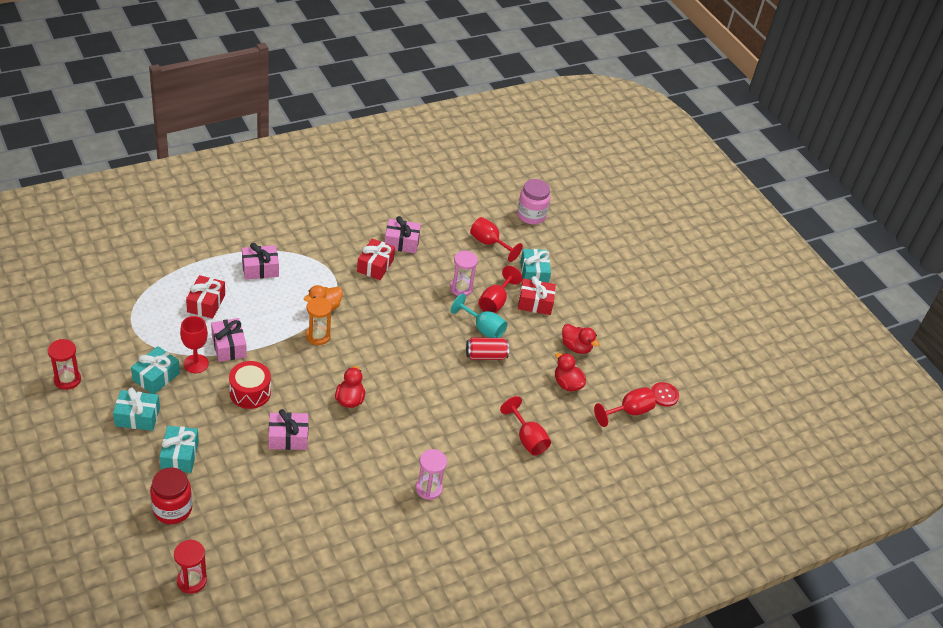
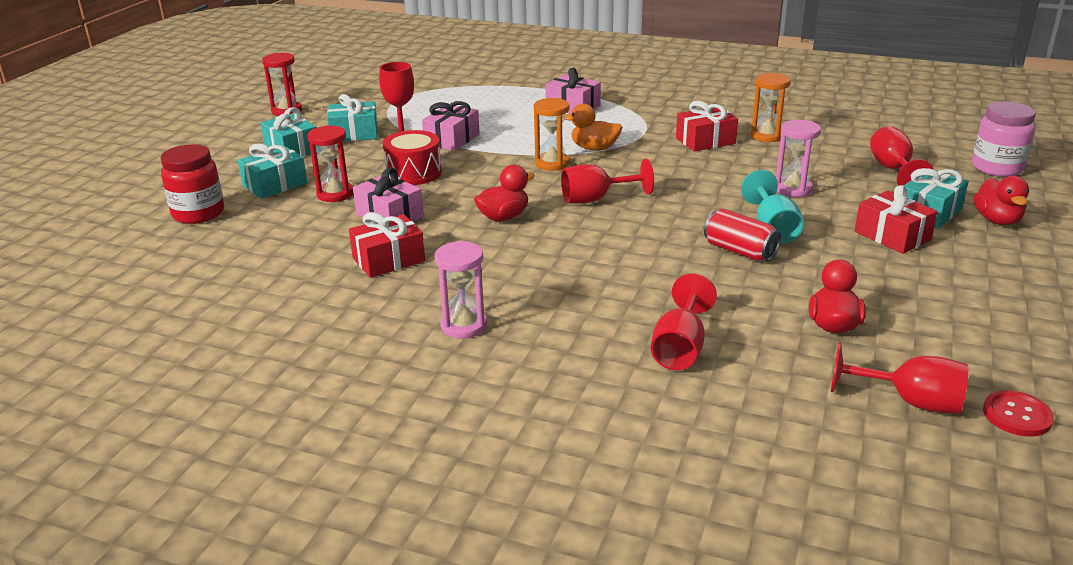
camera: 55 degrees right, 15 degrees down
(191, 581) = (111, 266): red hourglass -> red hourglass (335, 194)
(206, 303) = (482, 109): red gift -> red gift (388, 260)
(401, 242) = (767, 136): pink gift -> orange hourglass
(495, 302) = (827, 215): red goblet -> red goblet (595, 199)
(576, 347) = (904, 297): red duck -> red duck (997, 220)

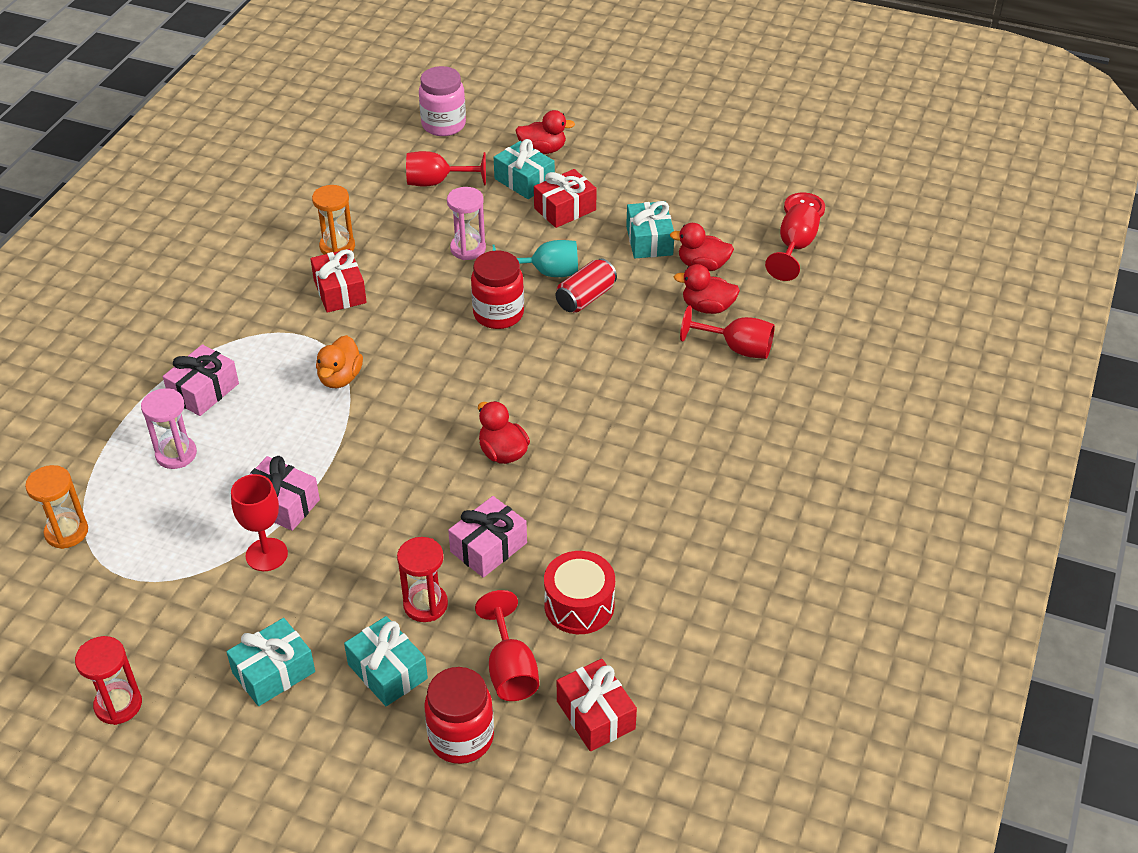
camera: 90 degrees left, 15 degrees up
(354, 134) = (235, 608): turquoise gift -> turquoise gift (649, 241)
(388, 260) = (588, 539): red gift -> red gift (595, 715)
(413, 173) = (377, 535): red drum -> red drum (579, 605)
(464, 326) = (708, 476): pink hourglass -> pink hourglass (176, 454)
(552, 163) = (375, 413): orange hourglass -> orange hourglass (66, 532)
(595, 199) = (470, 383): red goblet -> red goblet (510, 670)
(697, 207) = (498, 314): none -> red jar
(751, 328) = (707, 307): none -> red duck

